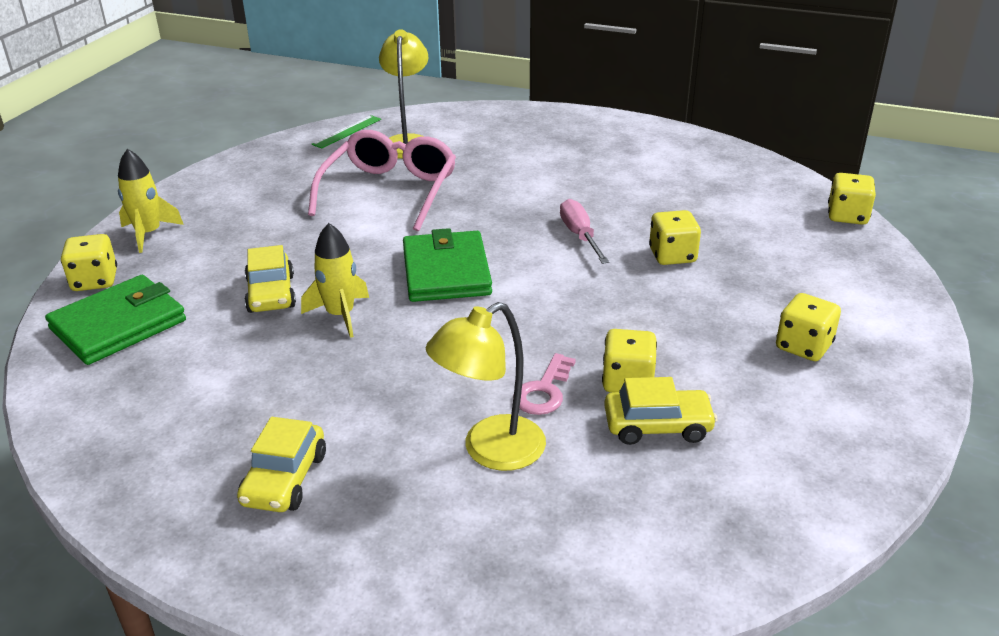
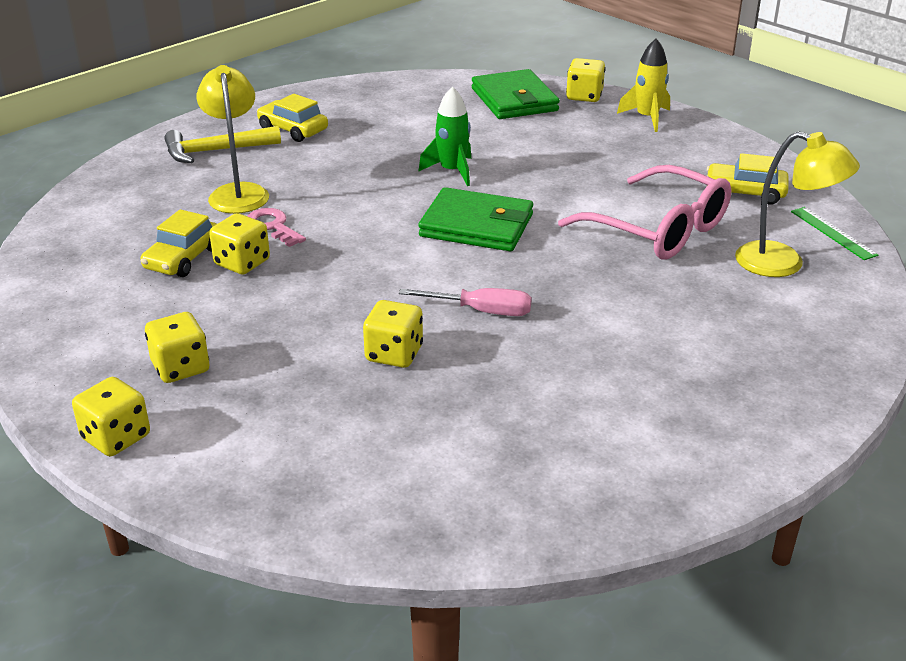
camera: 115 degrees right, 0 degrees up
(271, 294) = (508, 151): yellow car -> yellow car (745, 192)
(340, 315) = (452, 171): yellow rocket -> green rocket
(391, 528) = (215, 151): none -> yellow hammer
(847, 216) = (358, 535): yellow dice -> yellow dice (116, 437)

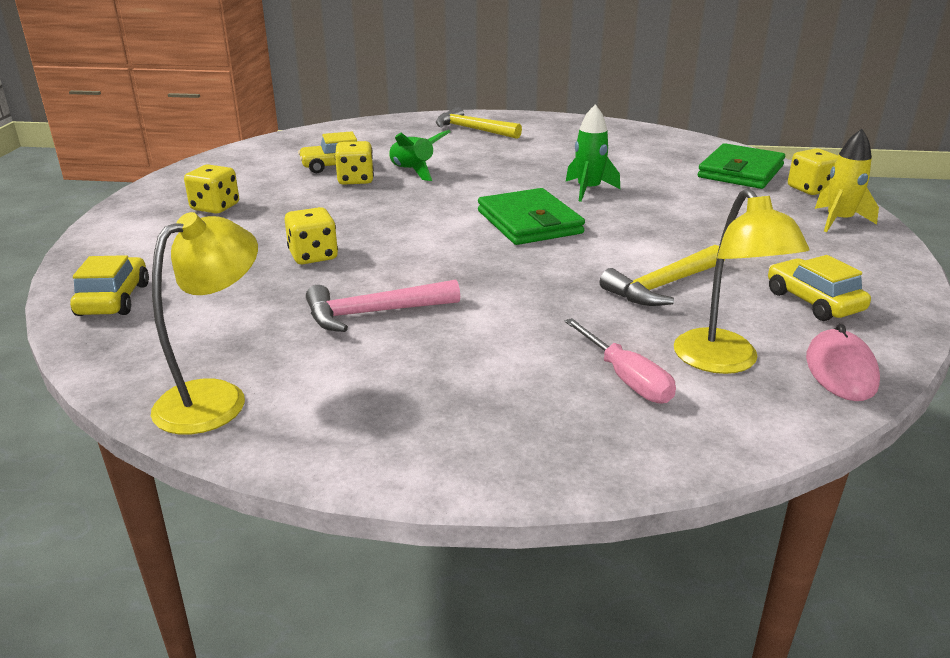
camera: 50 degrees right, 5 degrees down
(116, 437) = (123, 219): yellow dice -> none
(238, 192) = (435, 151): yellow lamp -> yellow lamp (216, 398)
(273, 226) = (413, 172): pink key -> green rocket
(293, 129) = (541, 135): yellow car -> yellow car (114, 299)
(481, 311) = (413, 263): pink screwdriver -> pink screwdriver (626, 378)
(549, 367) = (373, 313): none -> pink hammer
(659, 230) = (662, 286): pink glasses -> yellow hammer
(833, 233) = (840, 370): green ruler -> pink mouse

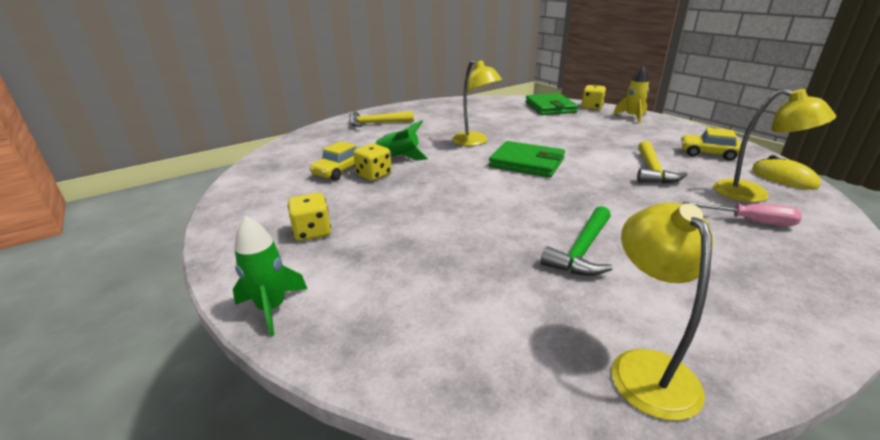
camera: 40 degrees left, 0 degrees up
(114, 299) = (398, 345): yellow car -> none
(313, 256) = (463, 233): yellow dice -> none
(373, 313) = (582, 251): pink hammer -> green hammer
(529, 182) = (475, 142): none -> yellow lamp
(588, 190) = (512, 136): green rocket -> green rocket (272, 308)
(840, 370) = (783, 178): pink mouse -> yellow mouse

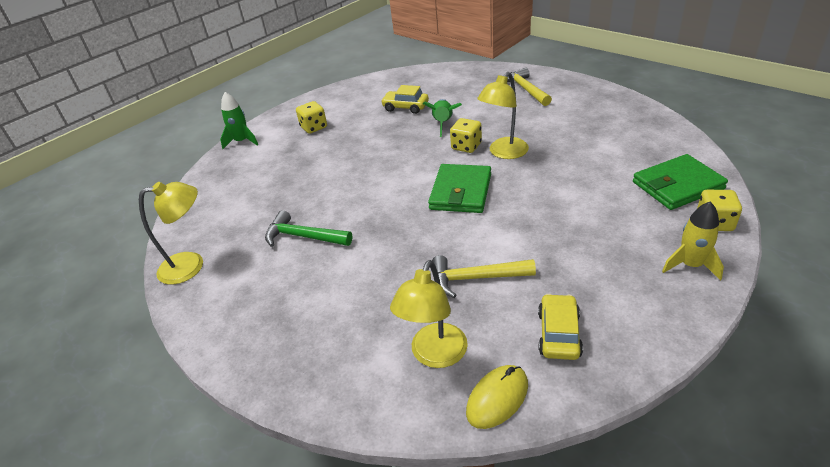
camera: 80 degrees right, 10 degrees up
(374, 175) = (403, 123): yellow dice -> yellow dice (466, 146)
(750, 221) = (368, 340): pink screwdriver -> none

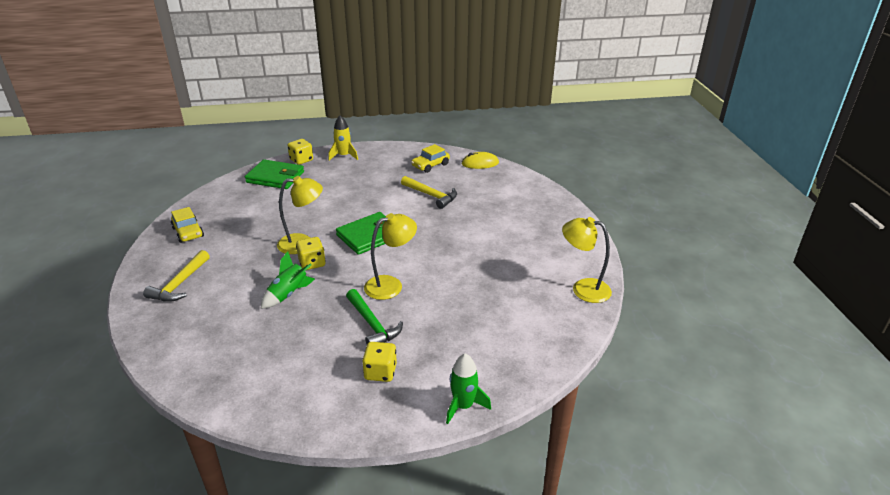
camera: 145 degrees left, 5 degrees down
(303, 237) = (494, 265): green hammer -> green hammer (372, 324)
(405, 107) = (279, 336): yellow car -> yellow car (188, 232)
(435, 355) = (487, 183): yellow lamp -> yellow lamp (391, 285)

